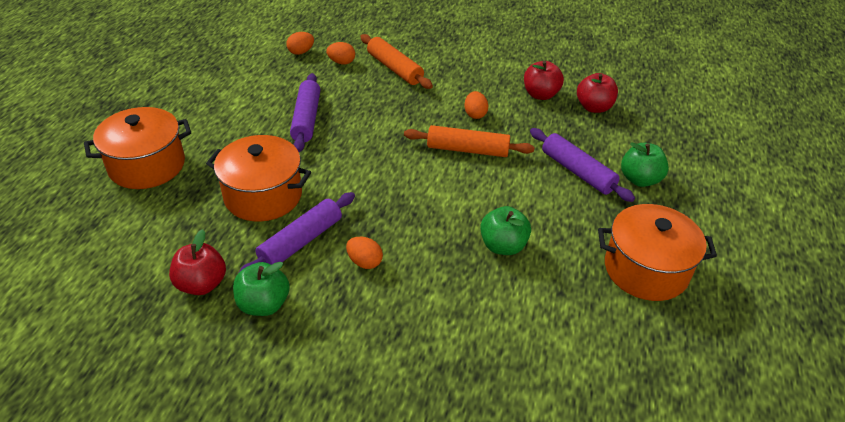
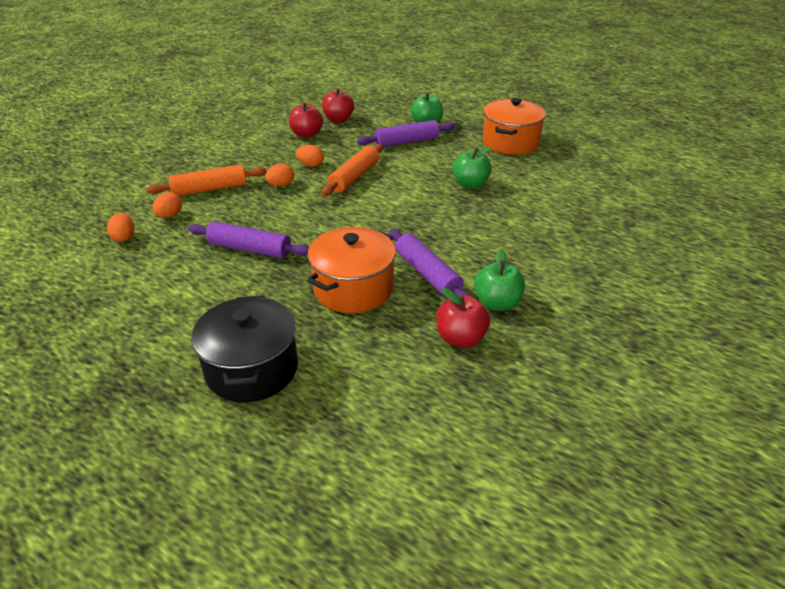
camera: 70 degrees left, 5 degrees down
(147, 165) = (252, 369): orange pot -> black pot
(364, 262) = (465, 245): orange egg -> orange egg (281, 185)

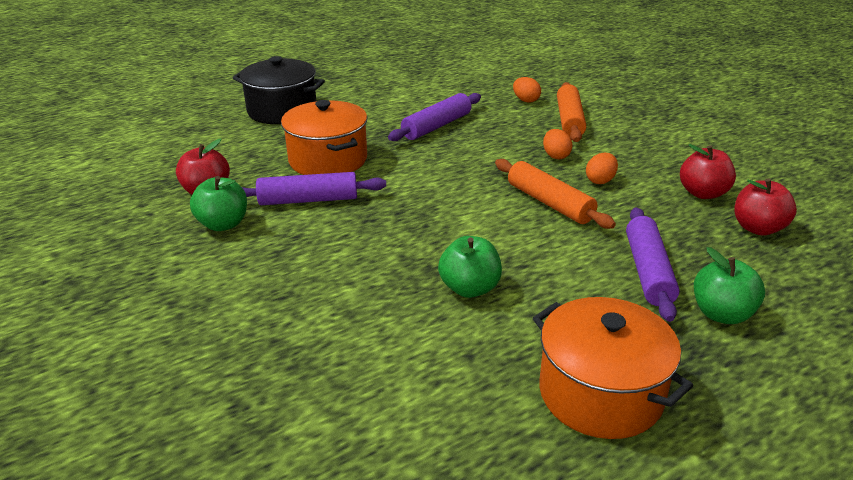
camera: 115 degrees right, 5 degrees down
(124, 237) = (500, 83): orange egg -> none

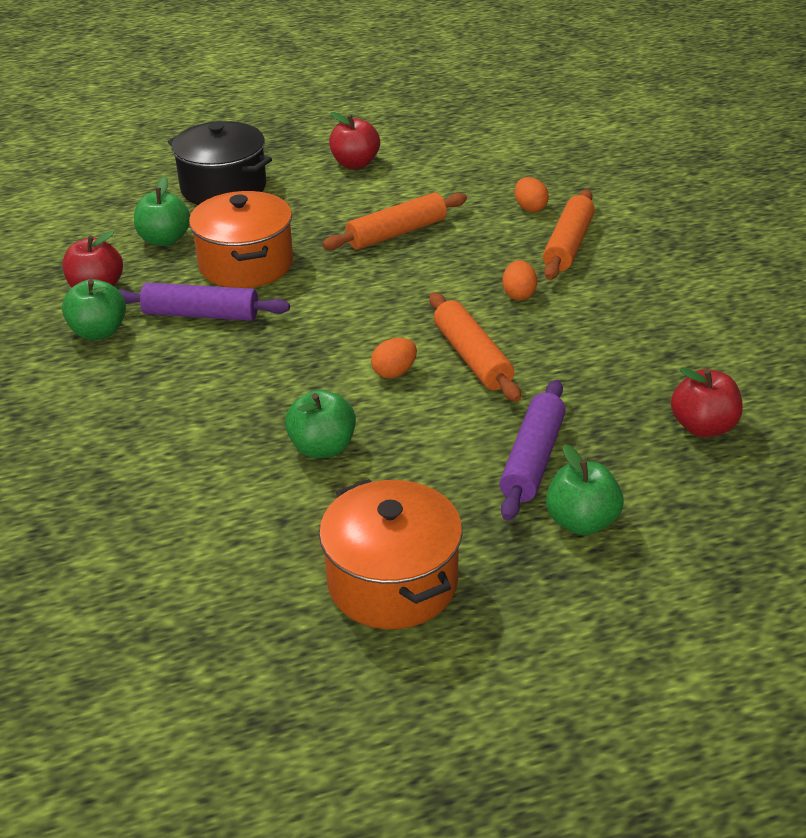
camera: 15 degrees right, 5 degrees up
(250, 150) = (164, 240): none -> green apple
(437, 126) = (397, 233): purple rolling pin -> orange rolling pin
(600, 180) = (552, 336): orange egg -> orange egg (394, 372)
(703, 193) = (668, 371): red apple -> red apple (355, 163)

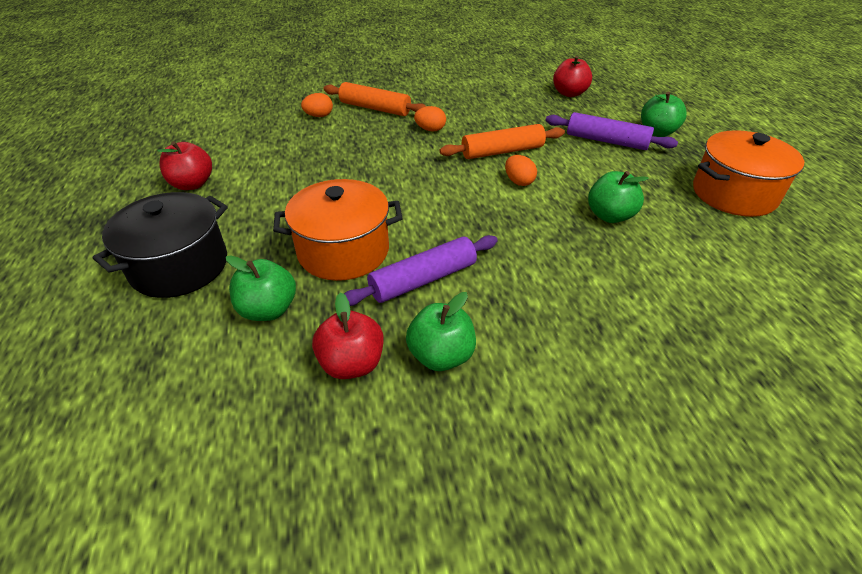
camera: 85 degrees left, 5 degrees up
(201, 314) = (423, 279): purple rolling pin -> purple rolling pin turned 45 degrees clockwise
(397, 233) = (327, 170): orange rolling pin -> none

